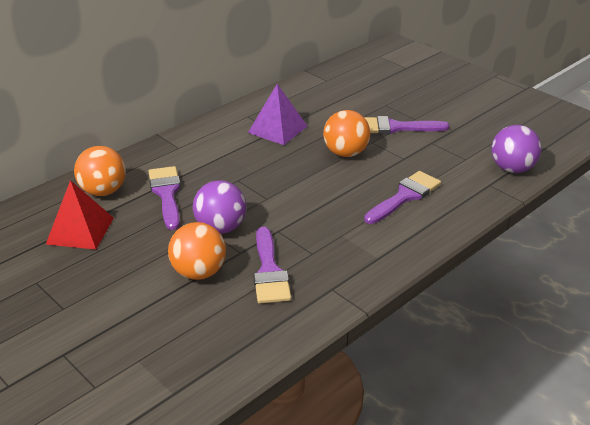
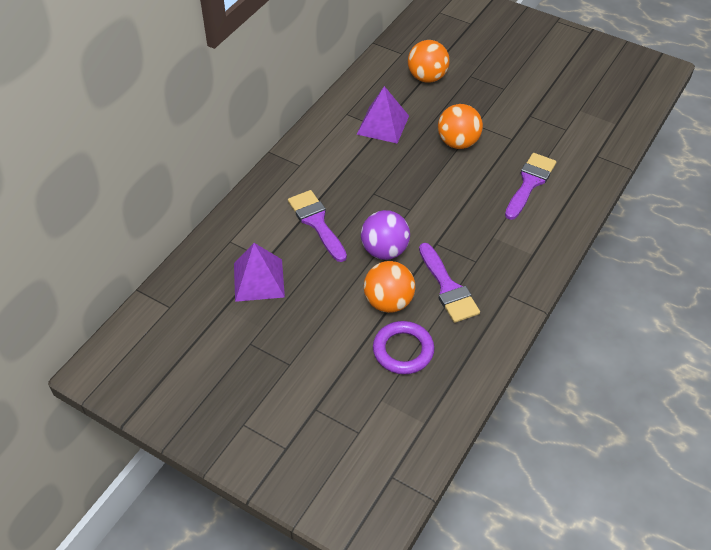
camera: 15 degrees left, 15 degrees up
(80, 230) = (258, 280): red pyramid -> purple pyramid
(103, 191) = (255, 231): orange ball -> orange ball (427, 77)
(189, 319) = (403, 350): none -> purple ring
(395, 127) = (490, 103): purple brush -> none
(512, 169) = (610, 133): purple ball -> none

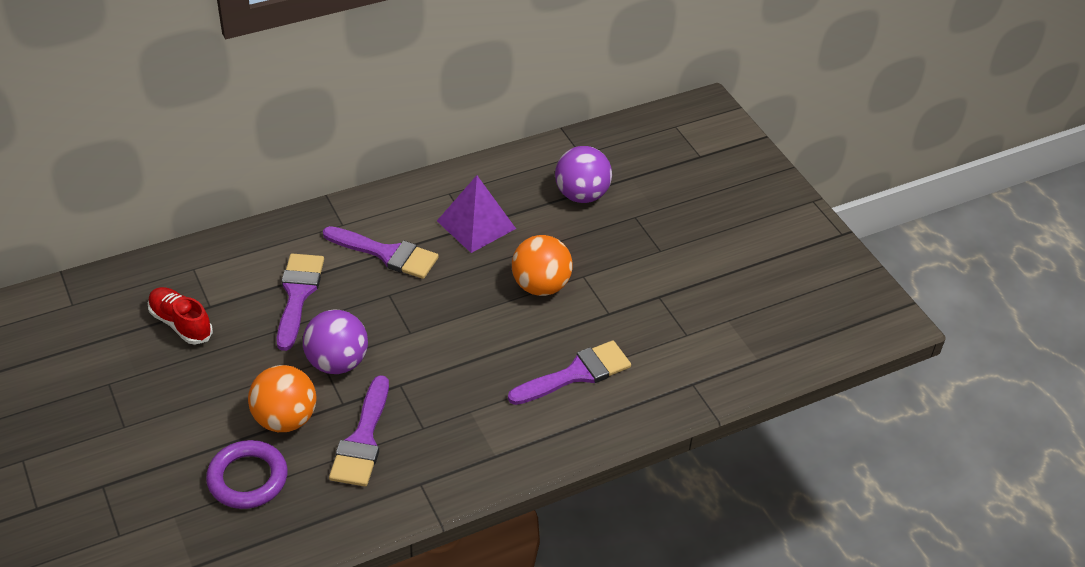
camera: 30 degrees right, 5 degrees down
(258, 280) = (181, 323): purple pyramid -> red shoe
(346, 169) = (387, 254): none -> purple brush
(427, 77) = (581, 195): orange ball -> purple ball

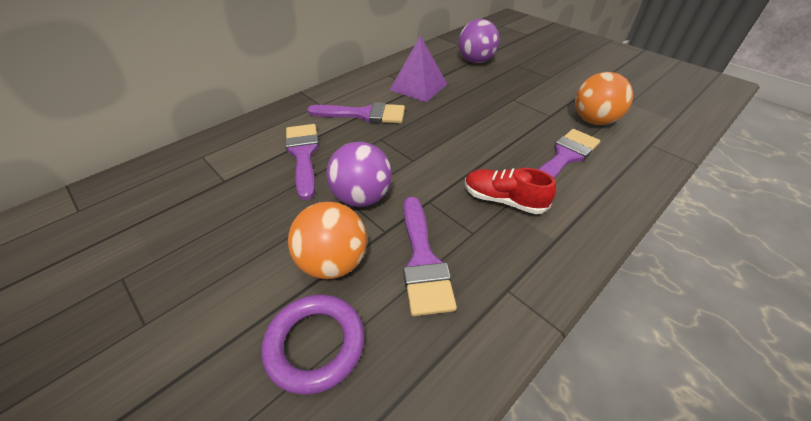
camera: 15 degrees left, 0 degrees up
(181, 323) = (197, 201): red shoe -> red shoe (503, 200)
(540, 286) = (489, 110): orange ball -> orange ball (593, 121)

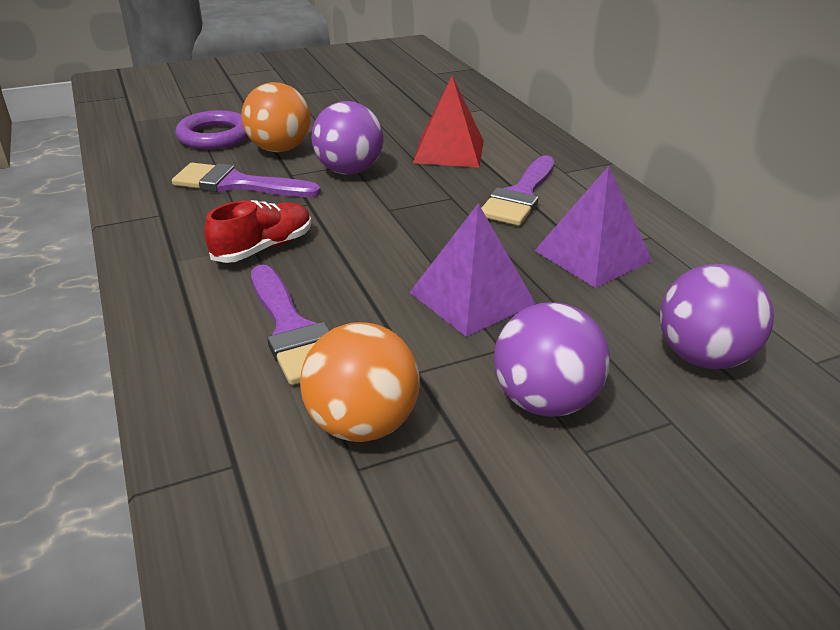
camera: 110 degrees right, 10 degrees down
(303, 155) = (449, 151): purple brush -> red pyramid
(484, 112) = (471, 298): none -> purple pyramid
(534, 86) = (544, 401): none -> purple ball

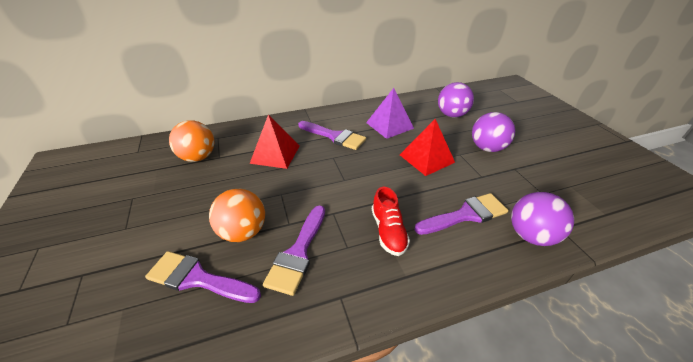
camera: 85 degrees left, 5 degrees up
(215, 136) = (197, 279): purple ring -> purple brush
(263, 248) = (388, 231): red shoe -> red shoe turned 150 degrees counterclockwise
(349, 171) = (291, 195): purple ball -> purple ball (531, 235)
(362, 424) = (519, 192): orange ball -> orange ball (198, 157)
(471, 298) = (426, 158): purple pyramid -> red pyramid

